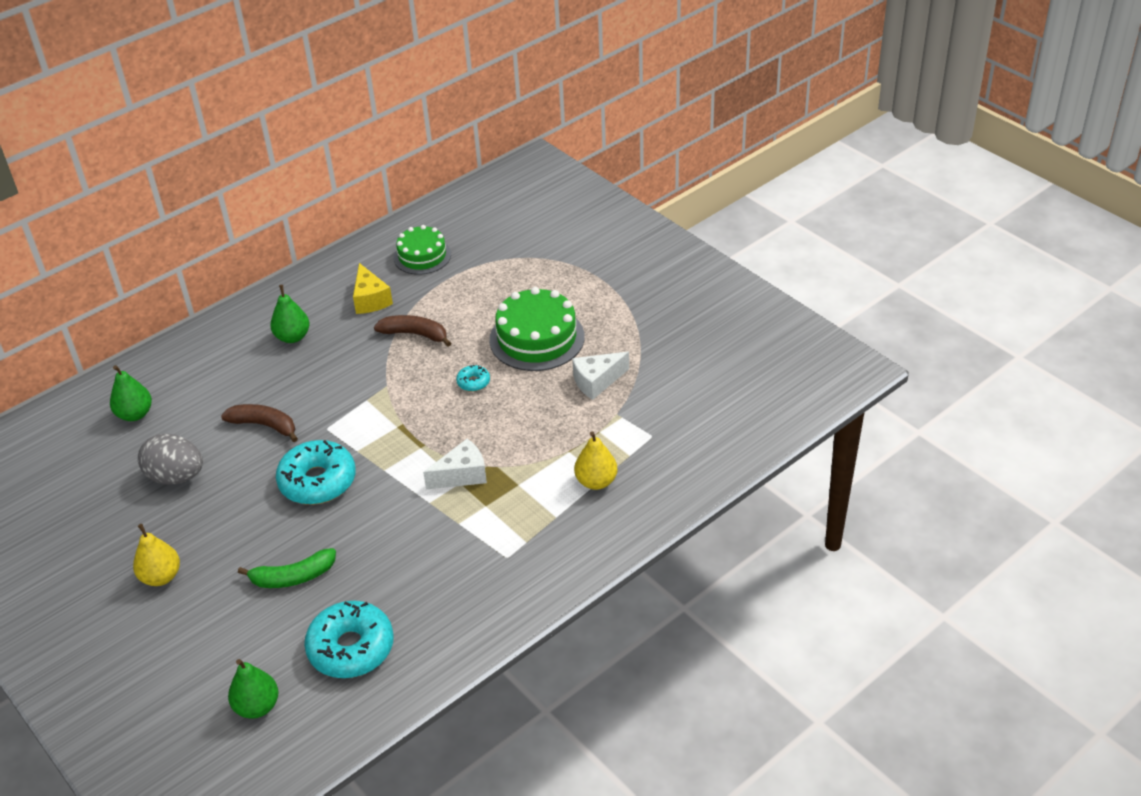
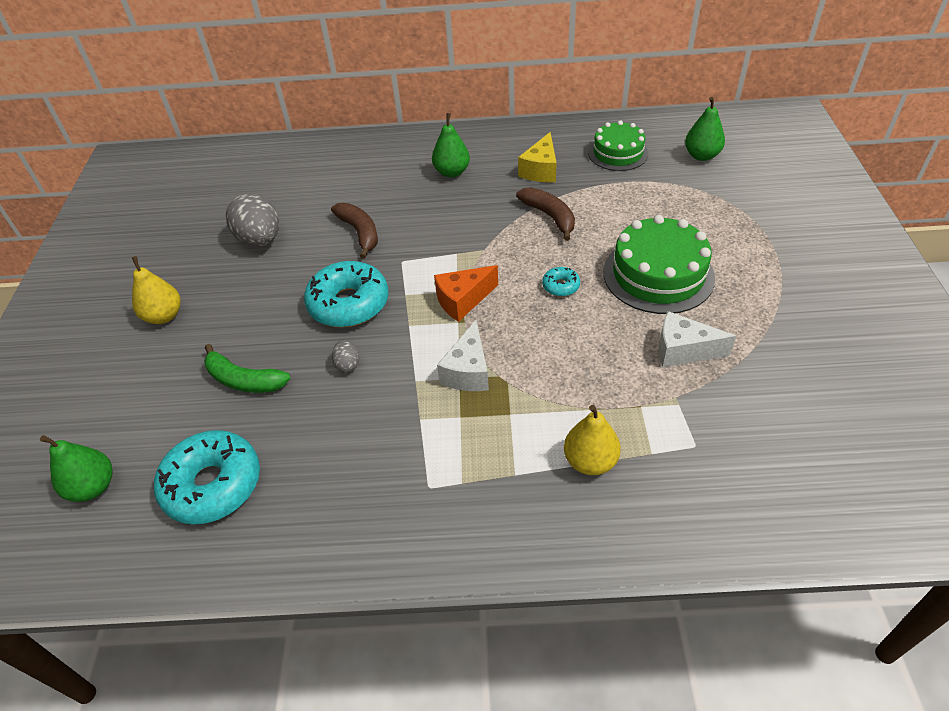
camera: 40 degrees right, 5 degrees up
(135, 414) = (287, 177): green pear -> green pear (701, 156)
(365, 521) = (347, 365): none -> grey egg
(408, 431) = (463, 300): none -> orange cheese
(462, 475) = (468, 371): white cheese -> white cheese turned 90 degrees clockwise

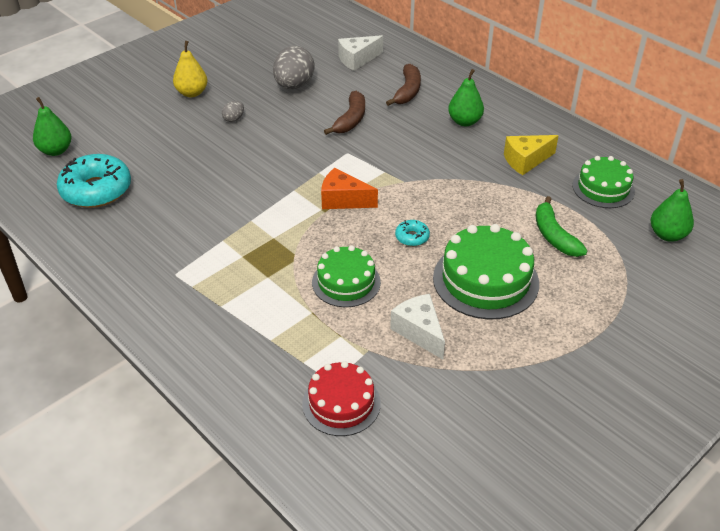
camera: 45 degrees right, 5 degrees down
(244, 380) = (178, 153): green banana -> green banana (554, 236)
(347, 365) = (233, 185): grey egg -> grey egg (234, 119)
(349, 304) = (282, 154): turquoise donut -> none
(468, 371) = (283, 238): white cheese -> white cheese (357, 60)
(550, 216) = (479, 193): brown banana -> brown banana (407, 91)
(574, 361) = (346, 282): none -> green cake
(590, 461) = (266, 335): yellow pear -> none
(729, 456) = (341, 403): none -> red cake

